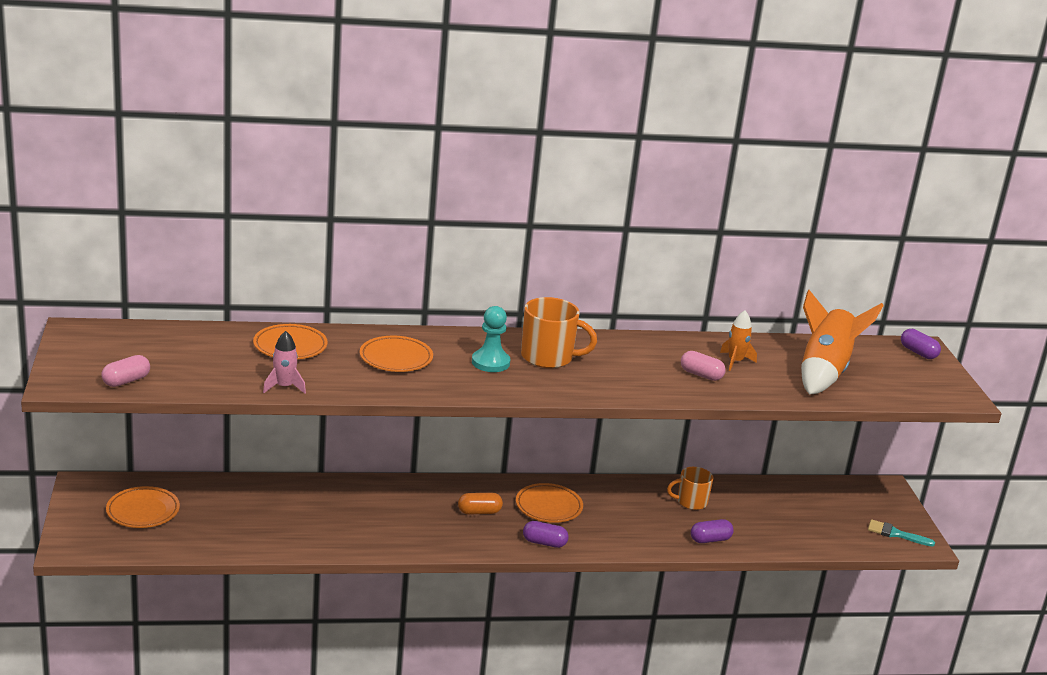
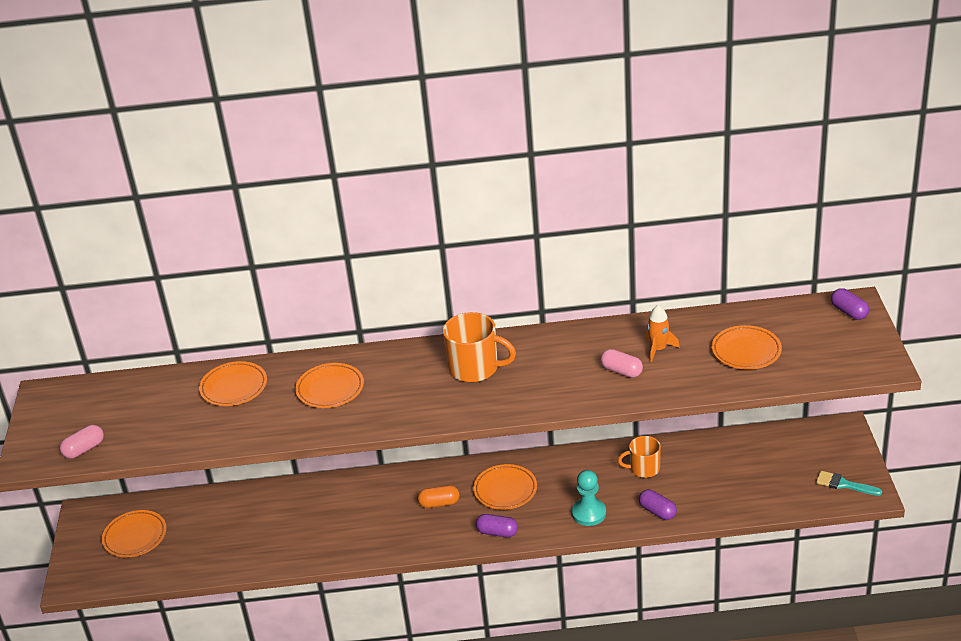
camera: 10 degrees right, 10 degrees up
(284, 387) = (224, 438): pink rocket -> none
(490, 362) = (419, 382): turquoise pawn -> turquoise pawn (589, 513)
(710, 540) = (657, 511): purple capsule -> purple capsule turned 60 degrees clockwise
(824, 372) = (746, 351): orange rocket -> orange plate

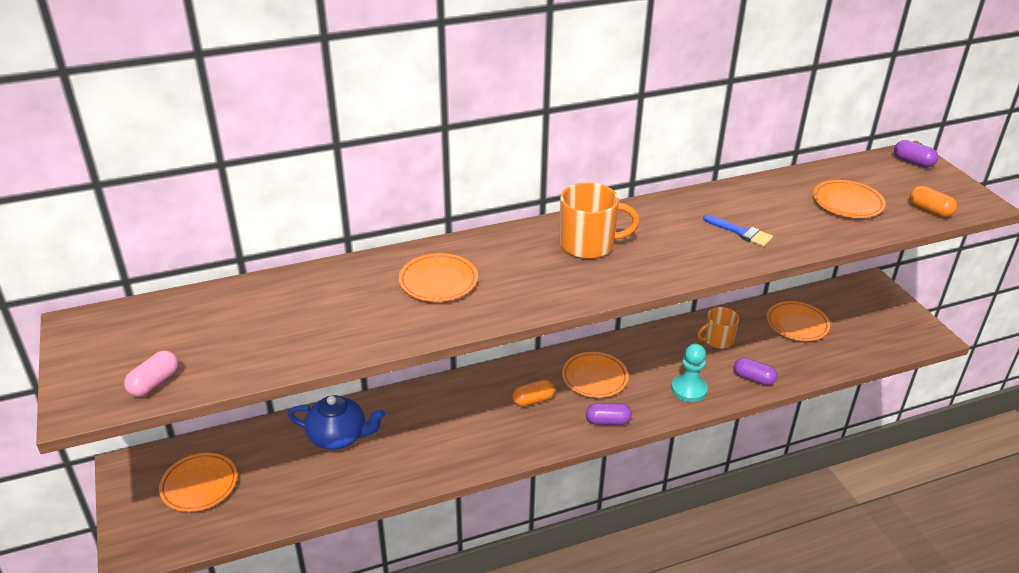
camera: 20 degrees left, 0 degrees up
(234, 387) = (322, 292): orange plate -> orange plate (797, 324)
(259, 512) = (339, 436): none -> blue teapot
(621, 371) = (741, 232): pink capsule -> blue brush
(658, 349) = (763, 209): orange rocket -> none
(823, 368) = (929, 210): none -> orange capsule
(843, 484) = (904, 331): turquoise brush -> none

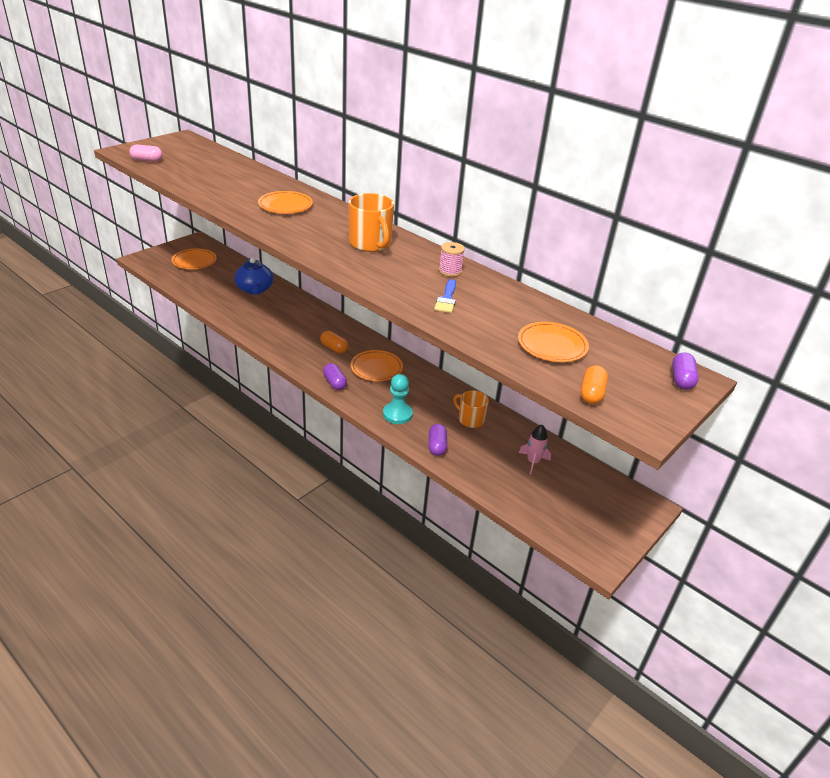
camera: 60 degrees right, 0 degrees up
(679, 212) = (450, 271): none -> pink spool
(797, 324) = (533, 462): orange plate -> pink rocket

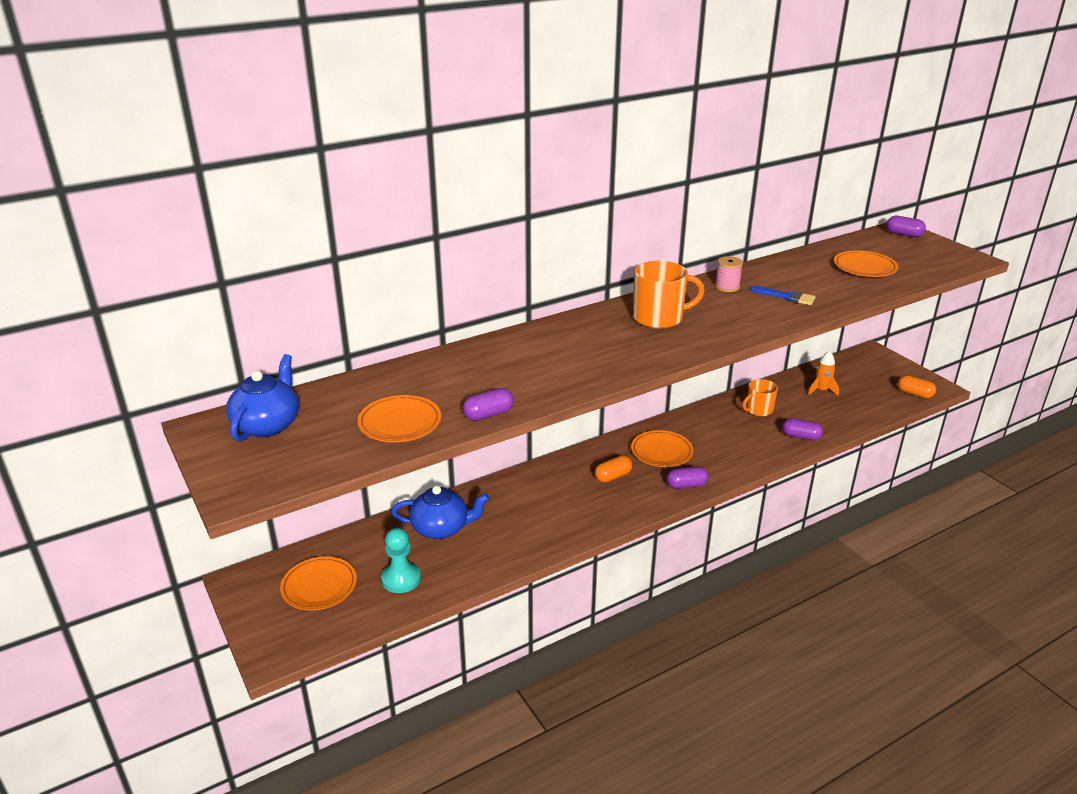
camera: 70 degrees left, 5 degrees down
(147, 160) = (305, 465): pink capsule -> none
(187, 148) = (267, 425): none -> blue teapot
(207, 197) = (488, 414): none -> purple capsule
(285, 206) = (538, 358): orange plate -> orange plate (400, 423)
(397, 414) = (748, 451): turquoise pawn -> turquoise pawn (401, 579)
(533, 462) = (821, 390): pink rocket -> orange rocket
(591, 394) = (934, 267): orange capsule -> orange capsule (914, 394)

